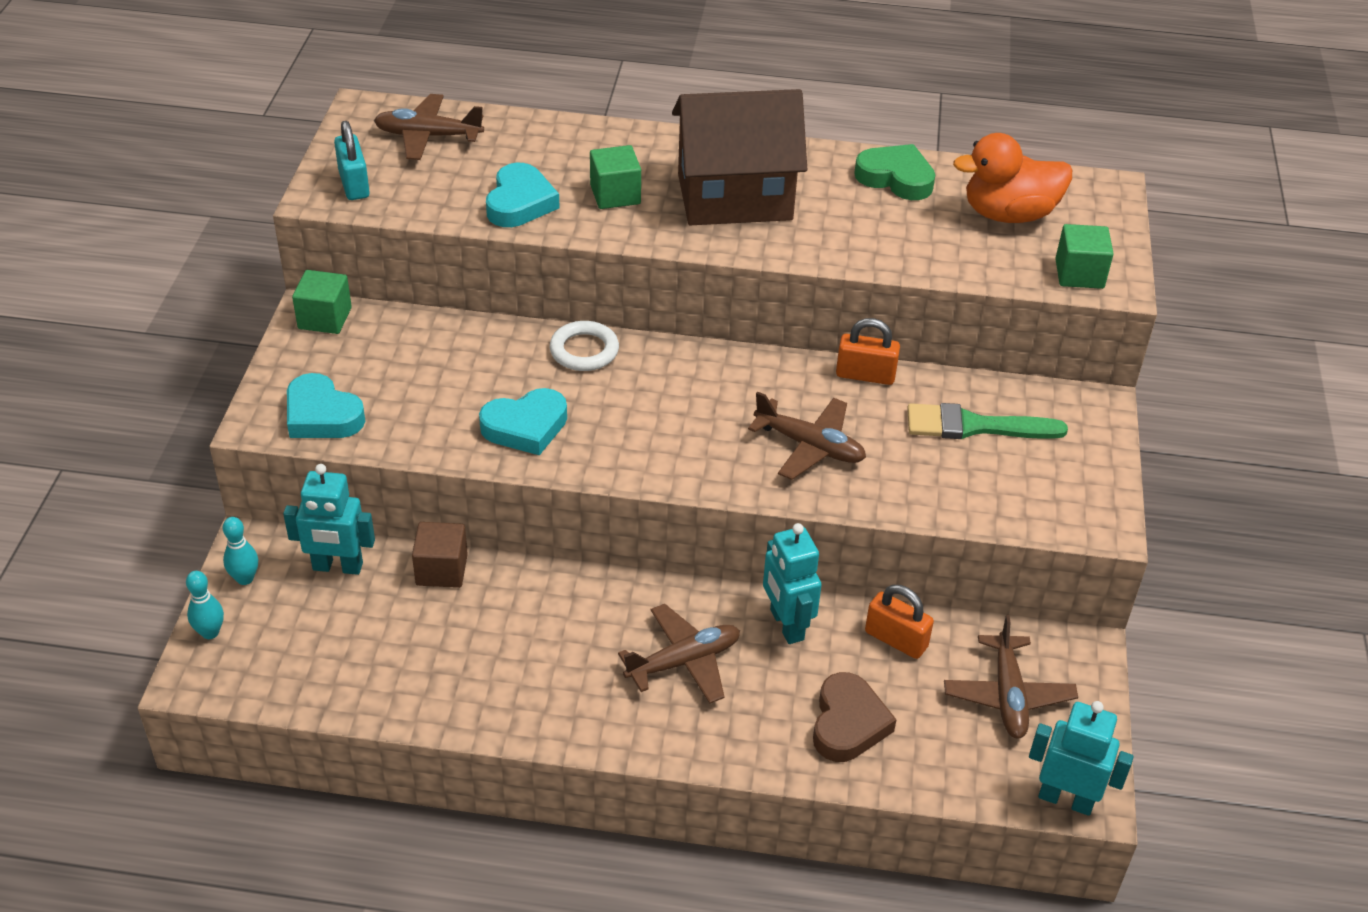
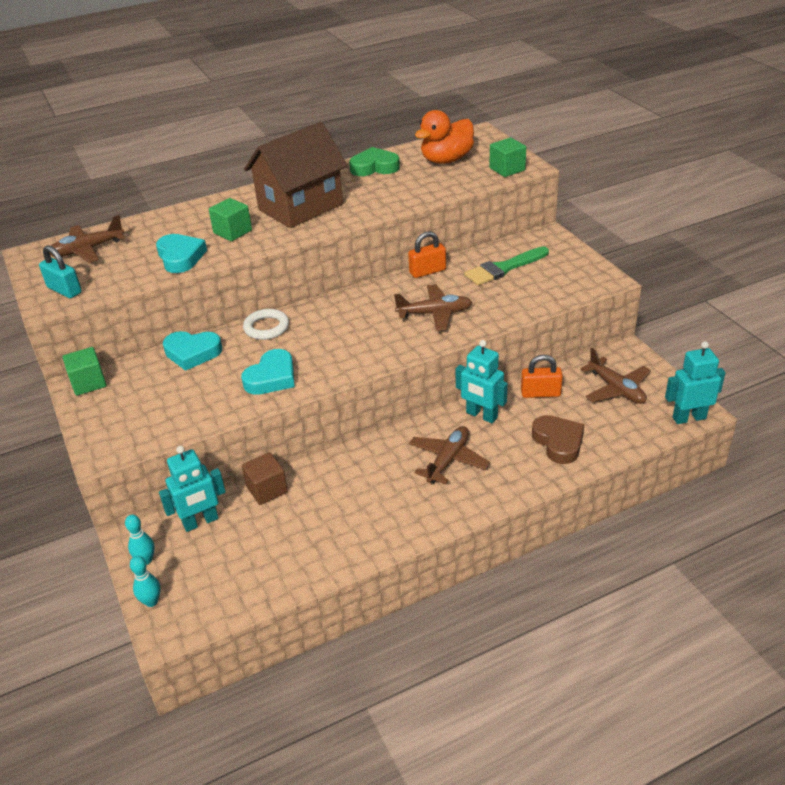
camera: 30 degrees left, 5 degrees down
(322, 415) = (139, 431): turquoise heart -> turquoise heart (192, 353)

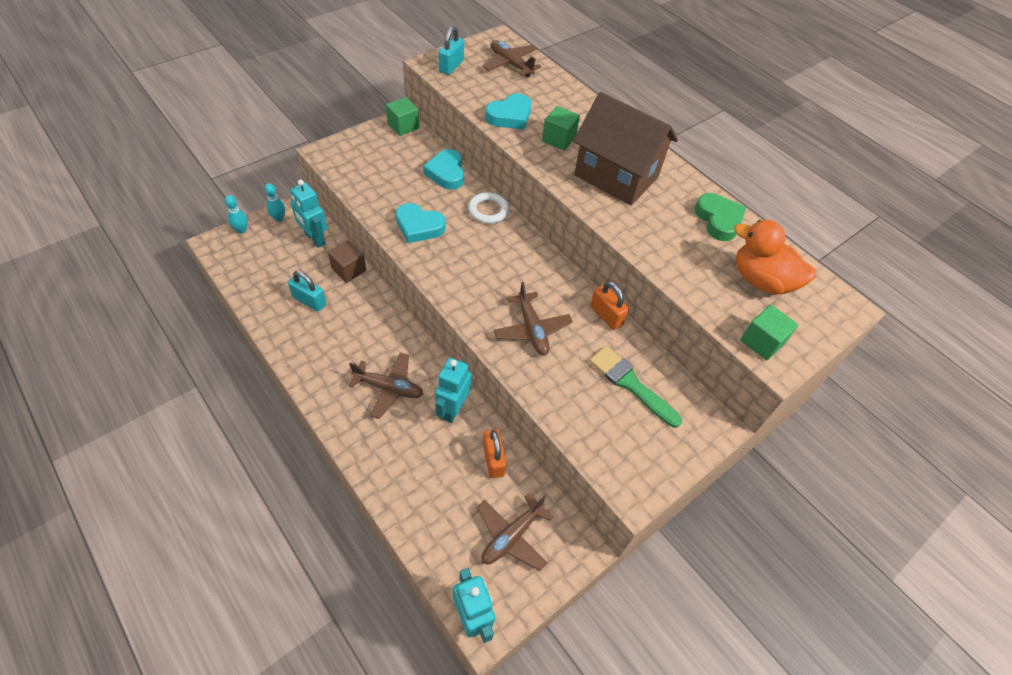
camera: 70 degrees right, 15 degrees up
(306, 526) = (309, 301): none -> turquoise padlock
(558, 442) = (420, 480): brown heart -> none

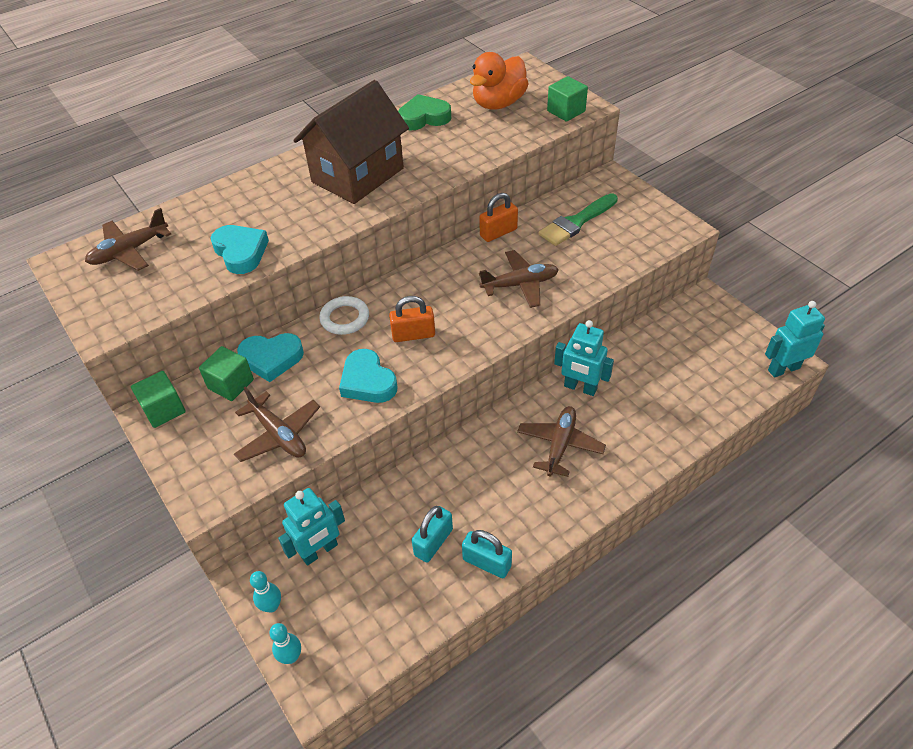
camera: 80 degrees left, 5 degrees down
(349, 269) = (380, 502): brown cube -> none
(419, 226) = (367, 381): turquoise heart -> turquoise heart turned 120 degrees clockwise
(451, 66) = (117, 308): turquoise padlock -> turquoise padlock (487, 562)
(493, 459) = (632, 355): orange padlock -> orange padlock (413, 335)
(511, 536) = (705, 342): brown plane -> brown plane (278, 434)
(558, 139) = (291, 213): green cube -> green cube (231, 384)

